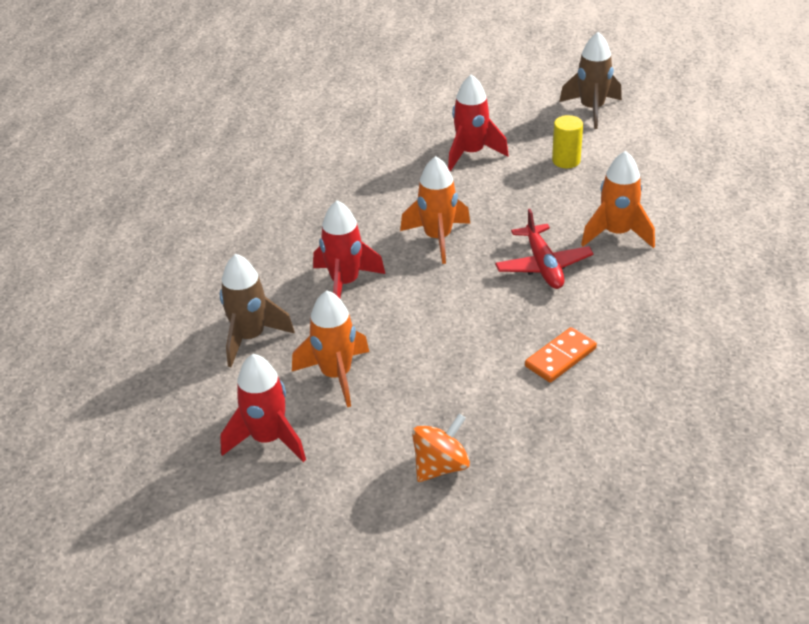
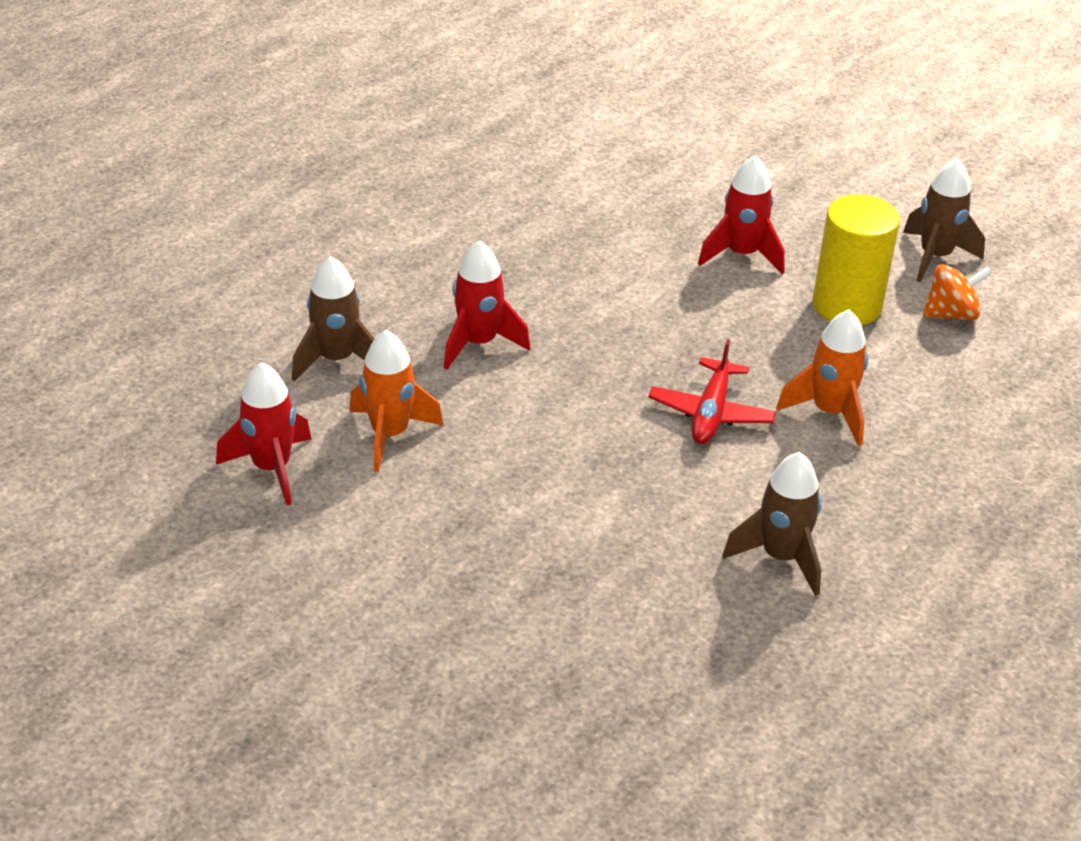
camera: 25 degrees right, 0 degrees up
(438, 238) = (619, 335): orange rocket -> none
(440, 466) = (416, 571): orange spinning top -> orange spinning top (951, 314)
(560, 357) = (640, 518): orange domino -> none
(566, 160) = (847, 305): yellow cylinder -> yellow cylinder, size x1.86
(671, 342) = (781, 557): none -> brown rocket

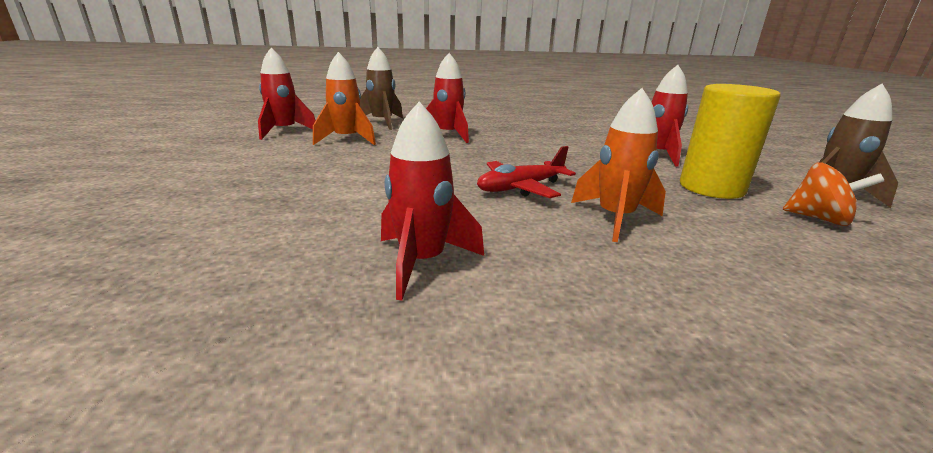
camera: 45 degrees right, 15 degrees down
(781, 557) = (422, 262): brown rocket -> red rocket

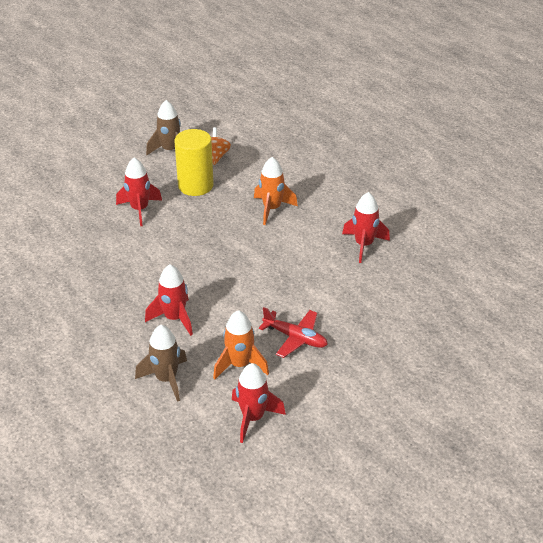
camera: 120 degrees left, 15 degrees up
(521, 188) = (260, 246): red plane -> red plane (295, 338)

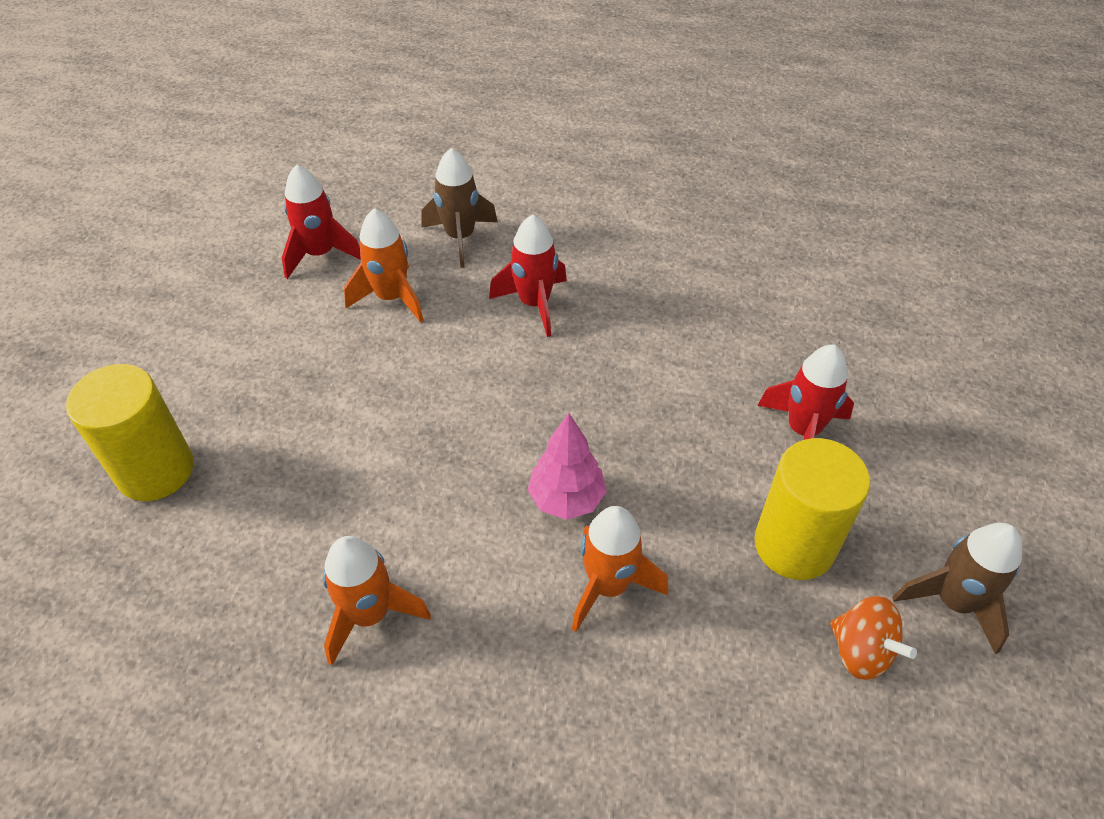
camera: 140 degrees right, 10 degrees up
(256, 238) = (566, 499): none -> pink tree
(295, 338) = (350, 371): red plane -> none
(364, 245) = (370, 615): red rocket -> orange rocket
(419, 343) = (155, 470): none -> yellow cylinder

